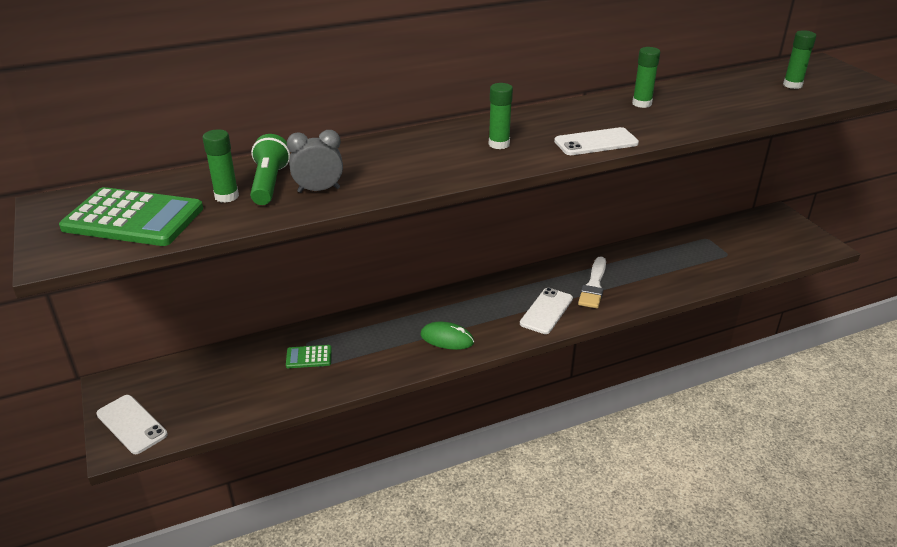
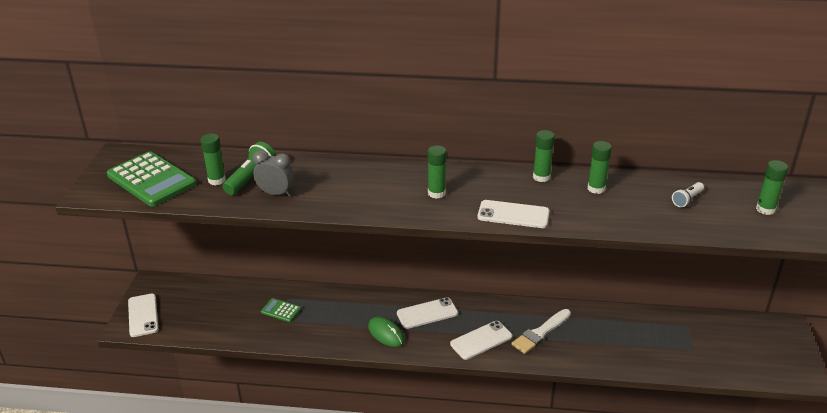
camera: 30 degrees right, 0 degrees up
(471, 305) = (427, 313): none -> white phone
(582, 106) = (541, 177): none -> green glue stick
(726, 93) = (687, 200): none -> white flashlight

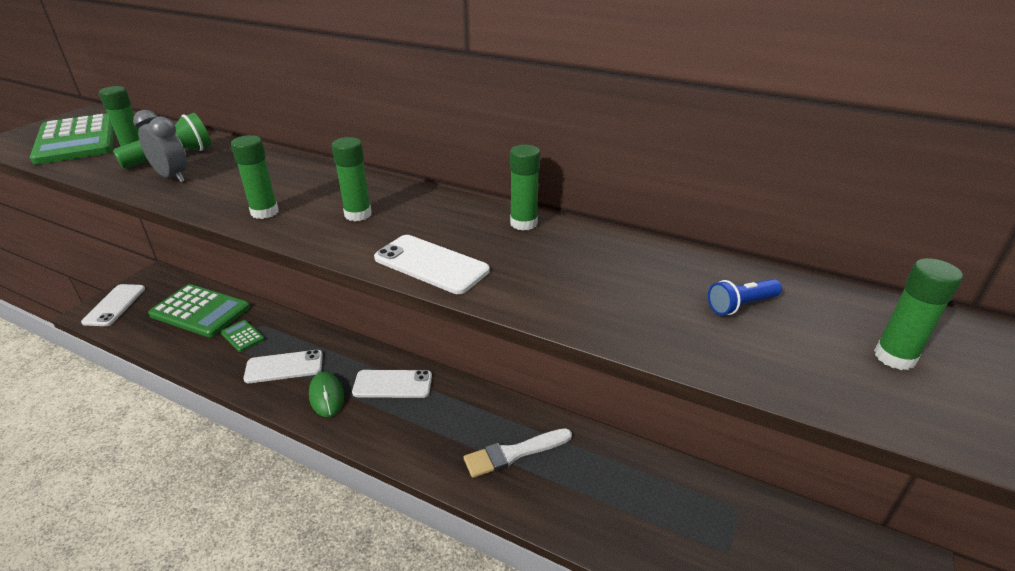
camera: 20 degrees right, 0 degrees up
(225, 301) = (200, 311): none -> green calculator
(481, 340) = (430, 440): white phone -> white phone (284, 367)
(596, 188) = (593, 255): green glue stick -> green glue stick (264, 212)
(687, 200) = (741, 305): white flashlight -> blue flashlight

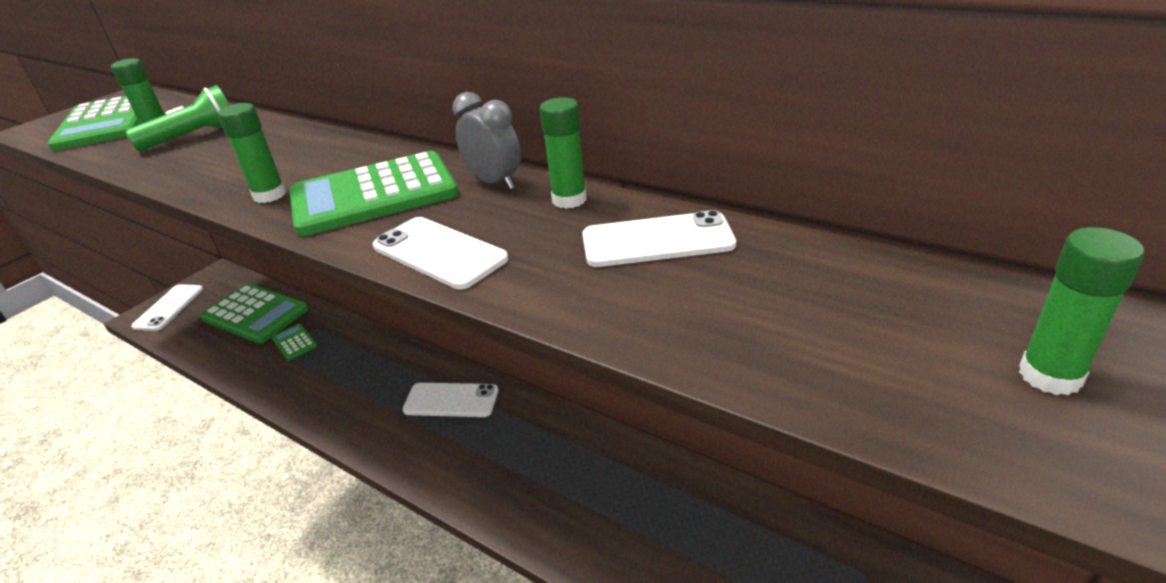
camera: 10 degrees right, 0 degrees up
(172, 177) = (186, 159): grey clock -> grey clock (495, 182)
(284, 367) = (333, 378): white phone -> white phone (657, 240)
(326, 396) = (374, 413): green mouse -> none
(358, 214) = (373, 195): green glue stick -> green calculator
(514, 453) = (582, 489): white brush -> none
(741, 305) = (832, 301): blue flashlight -> none

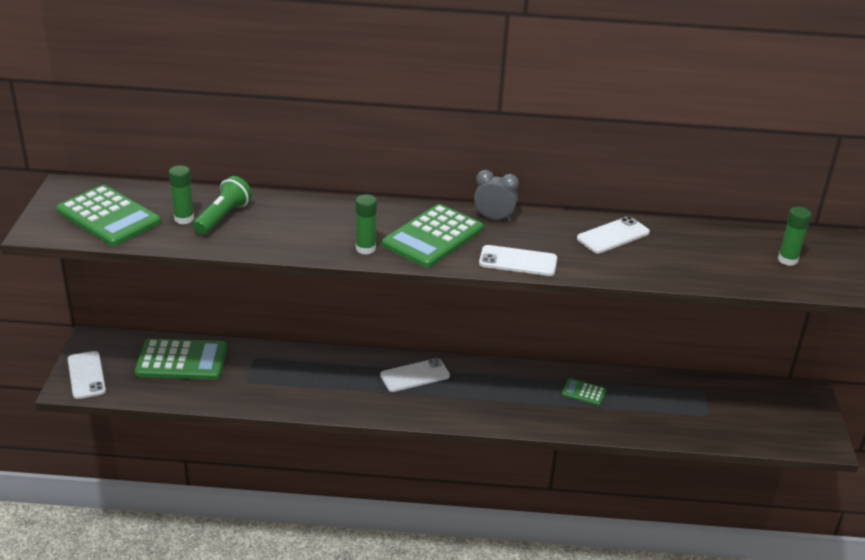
camera: 35 degrees left, 0 degrees up
(294, 342) = (247, 371): green calculator -> green calculator (584, 392)
(569, 200) = (547, 222): green glue stick -> none

